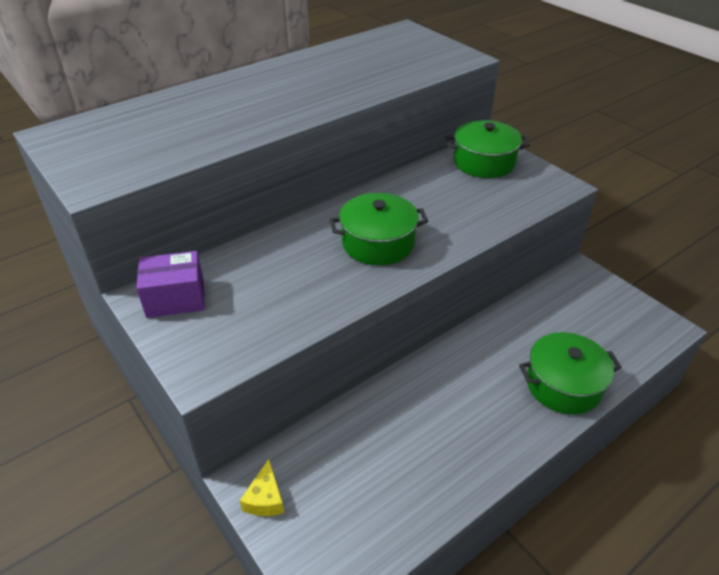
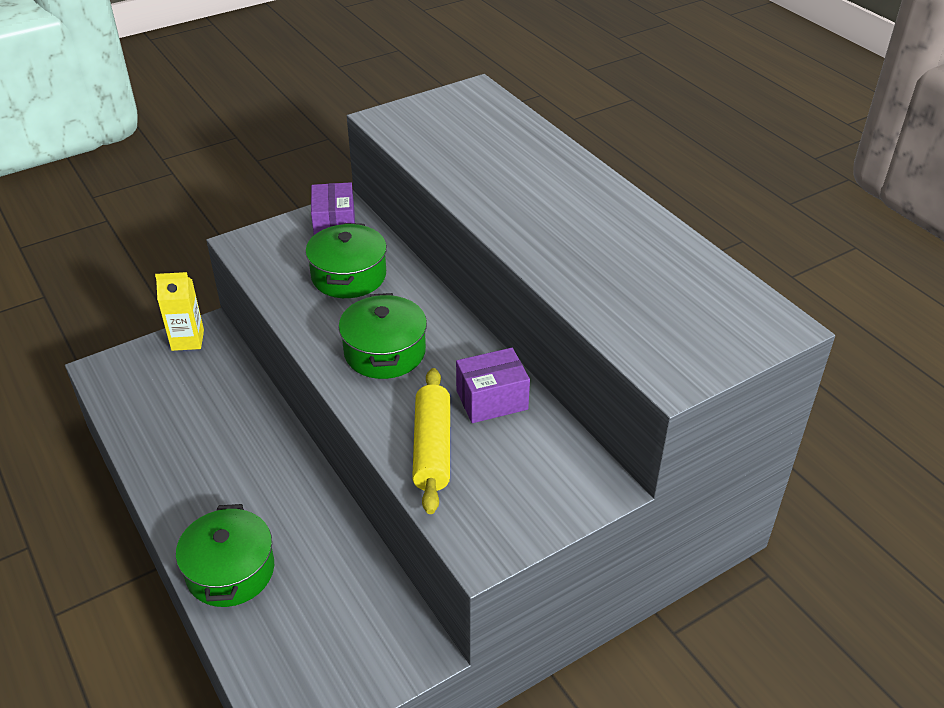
camera: 95 degrees right, 0 degrees up
(265, 498) = (187, 340): yellow cheese -> yellow carton
(422, 187) = (492, 400): none -> purple box
(480, 210) = (432, 448): none -> yellow rolling pin
(484, 162) = (551, 473): green pot -> green pot (349, 276)

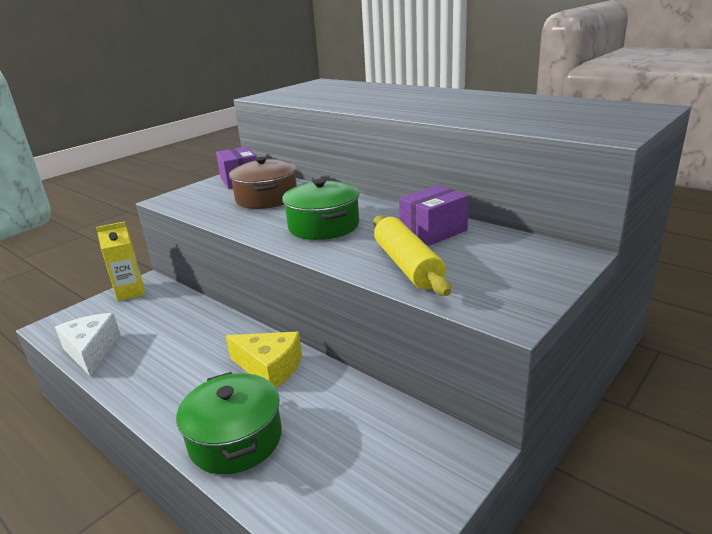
camera: 15 degrees left, 15 degrees down
(131, 418) = (91, 351): none -> white cheese
(291, 496) = (269, 367): none -> yellow cheese
(349, 276) = (266, 198): green pot -> brown pot

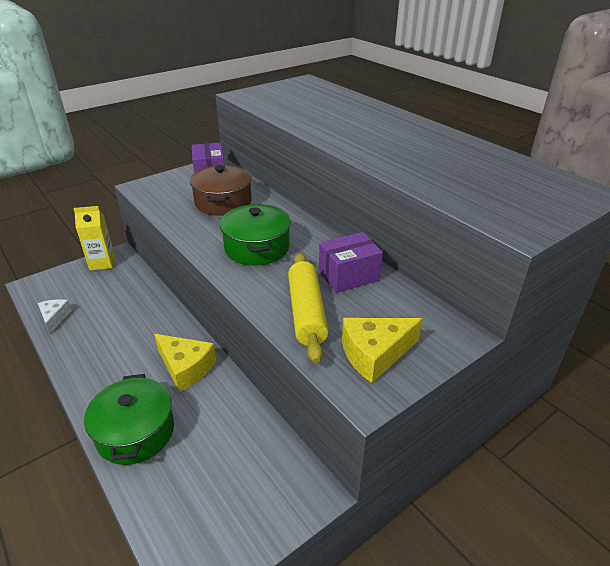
camera: 10 degrees right, 10 degrees up
(91, 351) = (55, 318): white cheese -> white cheese, size x0.63
(499, 284) = (375, 354): none -> yellow cheese

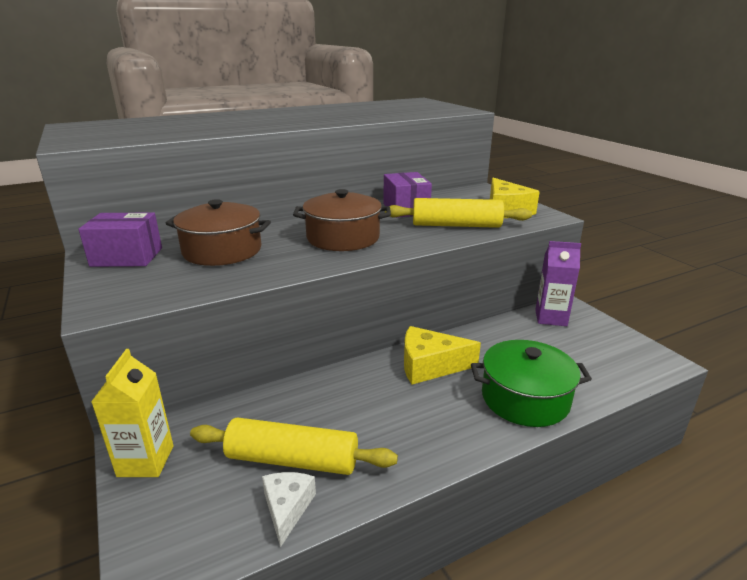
camera: 80 degrees left, 10 degrees down
(55, 318) = (287, 508): white cheese -> white cheese turned 90 degrees clockwise
(91, 313) = (292, 460): none -> yellow rolling pin
(186, 368) = (430, 366): yellow cheese -> yellow cheese turned 135 degrees counterclockwise
(257, 248) = (343, 238): green pot -> brown pot
(283, 469) = (550, 318): none -> purple carton

